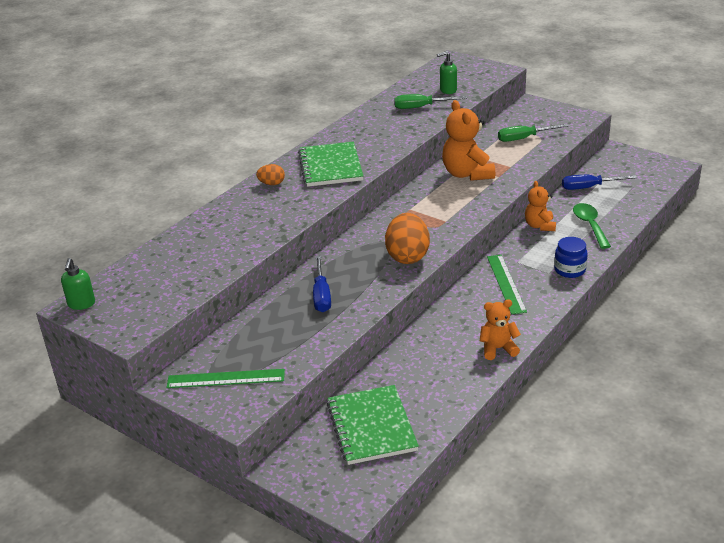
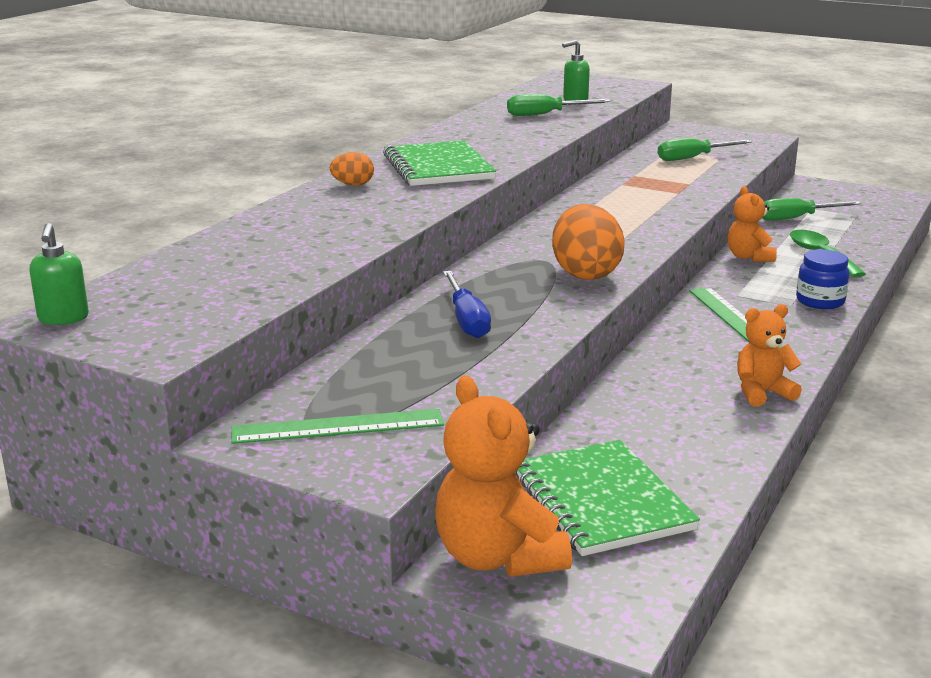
camera: 10 degrees left, 10 degrees down
(467, 174) = (631, 191): orange teddy bear -> orange teddy bear (498, 557)
(589, 187) = (796, 218): blue screwdriver -> green screwdriver

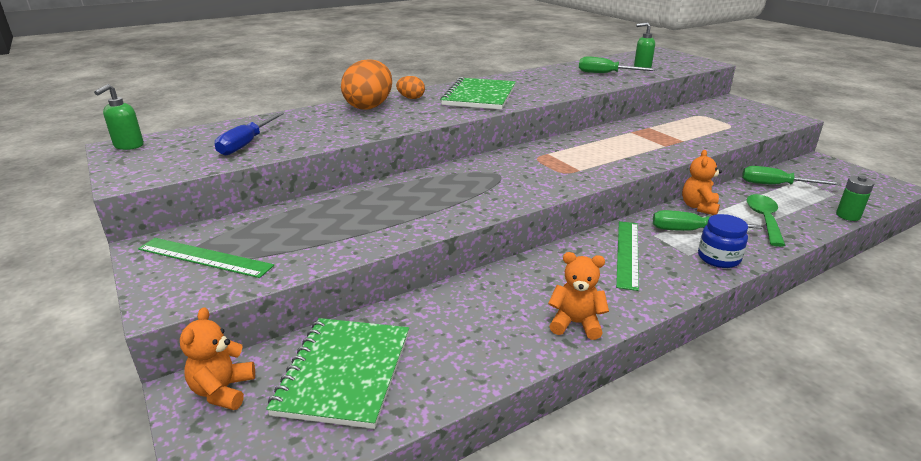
camera: 30 degrees right, 5 degrees up
(467, 320) = (389, 204): blue screwdriver -> blue screwdriver (246, 144)
(498, 557) = (223, 391): orange teddy bear -> orange teddy bear, size x0.60
(585, 274) = (513, 191): orange egg -> orange egg (369, 106)
(693, 158) = (711, 123): green screwdriver -> green screwdriver (690, 231)
(887, 234) = (848, 216): none -> green battery

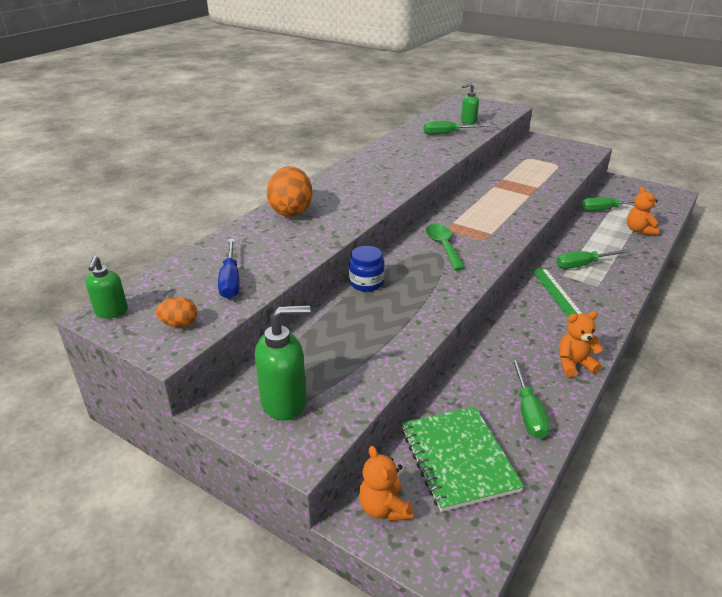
camera: 25 degrees left, 5 degrees up
(204, 257) = (284, 402): green ruler -> green soap dispenser
(411, 98) = (317, 193): orange egg -> orange egg (179, 324)
(470, 353) = (528, 411): none -> green screwdriver
(479, 96) = (373, 179): green notebook -> none
(699, 207) = (572, 242): orange teddy bear -> orange teddy bear (639, 230)
(718, 258) = (618, 283): blue jar -> blue jar (366, 283)
(764, 219) = (620, 242): green spoon -> green spoon (443, 246)
(848, 216) = (666, 226): green battery -> none

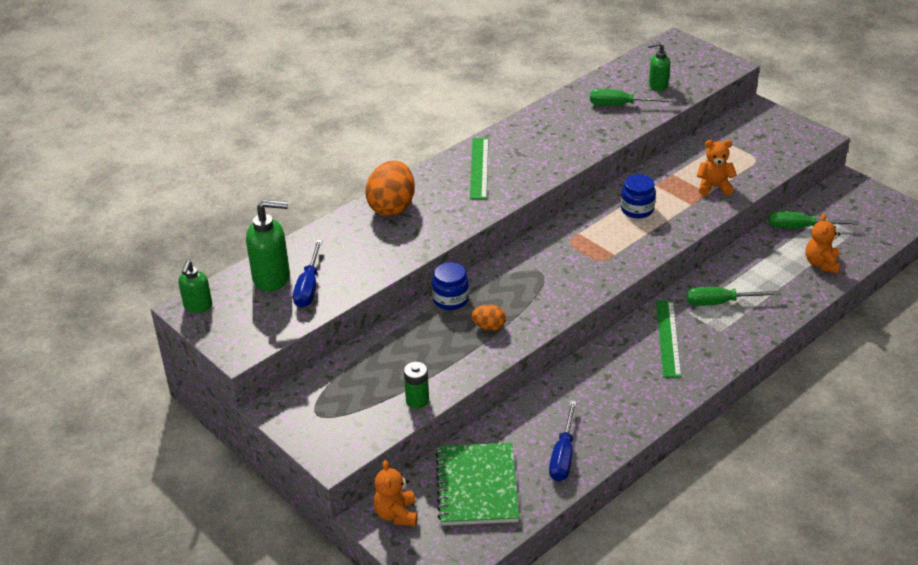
camera: 15 degrees right, 5 degrees up
(179, 324) = (253, 327): orange egg -> orange egg (489, 327)
(284, 402) = (332, 411): green soap dispenser -> green soap dispenser (272, 278)
(357, 178) = (479, 168): none -> green ruler
(373, 376) = (417, 400): none -> green battery
(443, 246) = (551, 264): green spoon -> none
(490, 202) = (637, 209): none -> blue jar
(528, 411) = (563, 455): green screwdriver -> blue screwdriver
(574, 364) = (636, 417): orange teddy bear -> orange teddy bear (714, 187)

